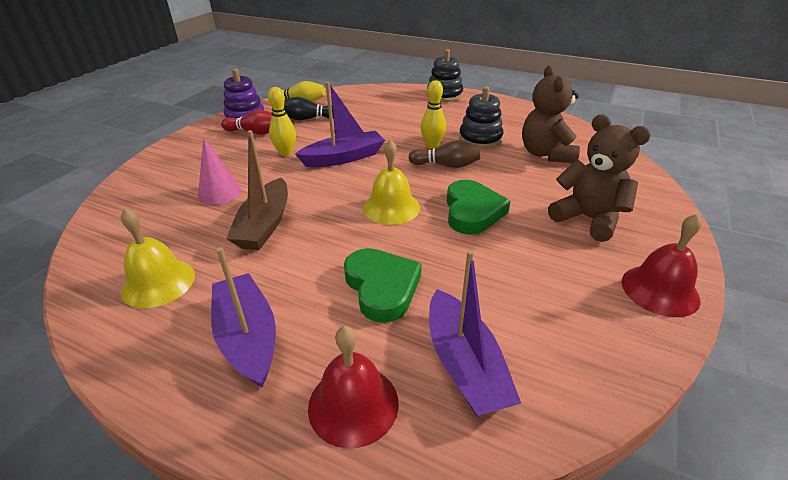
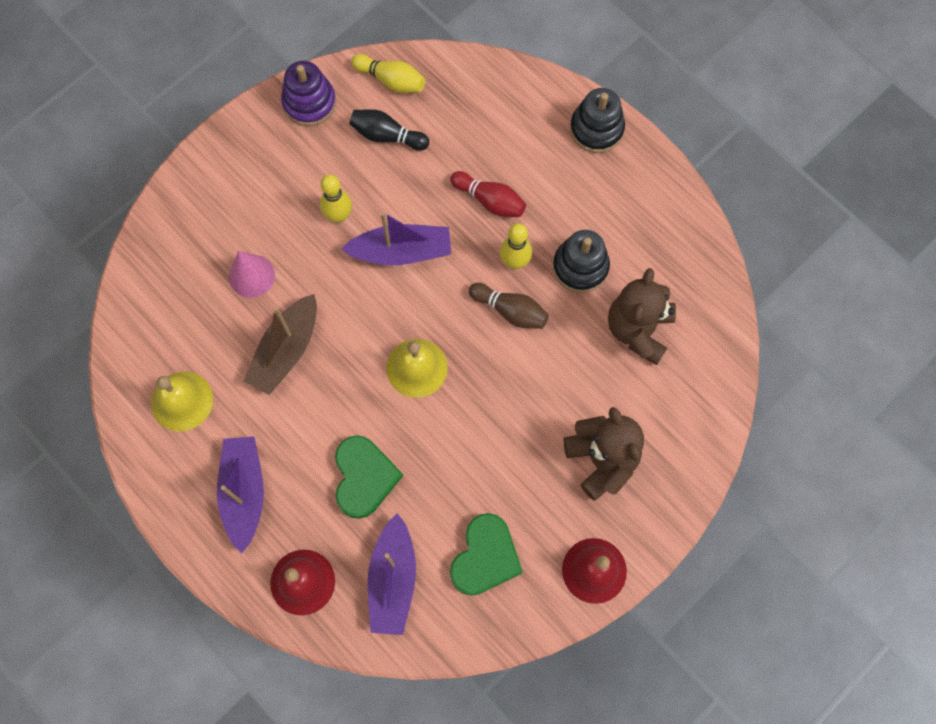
camera: 20 degrees right, 35 degrees up
(255, 132) = (313, 150): red bowling pin -> red bowling pin (490, 200)
(472, 211) = (494, 405): green heart -> green heart (485, 557)

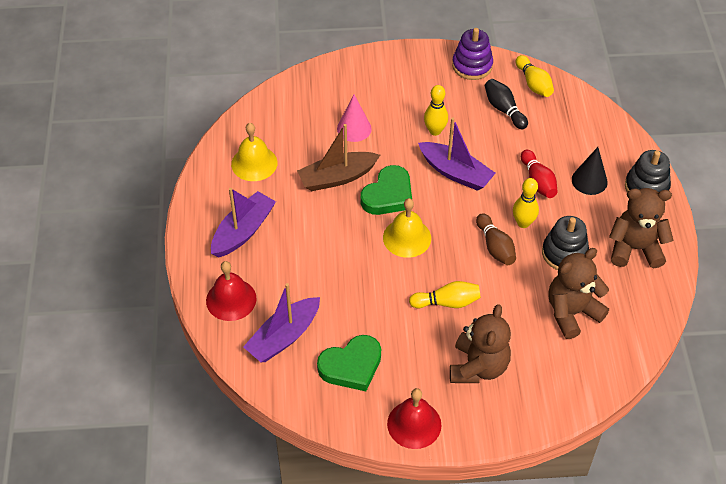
camera: 40 degrees right, 20 degrees down
(364, 478) = (319, 272): green heart -> green heart (388, 195)
(516, 411) = (447, 302): none -> yellow bowling pin
(538, 162) = (589, 180): none -> black cone
(639, 210) = (635, 248): none -> brown teddy bear

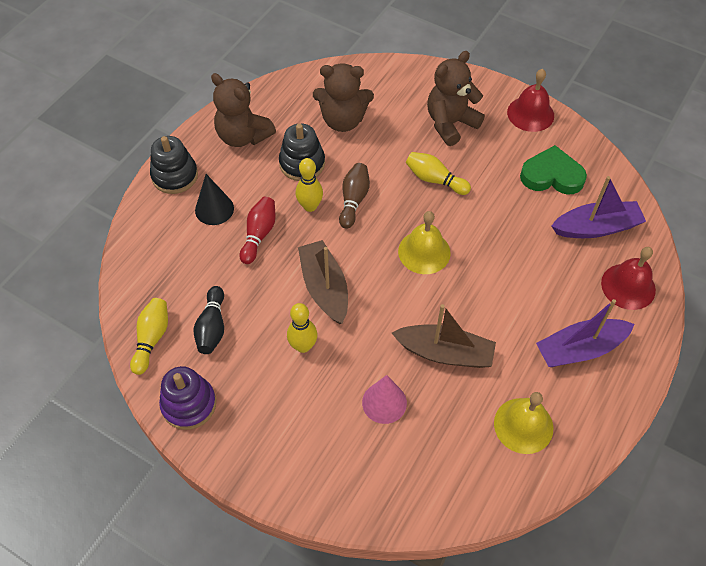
camera: 145 degrees left, 5 degrees up
(388, 195) = (408, 303): green heart -> none
(455, 173) = (324, 287): purple boat -> brown boat

